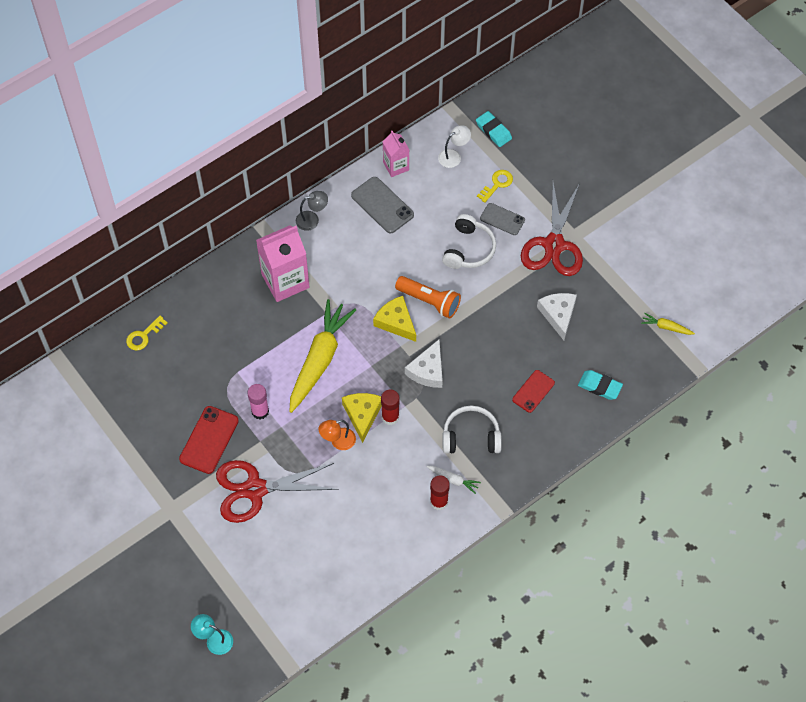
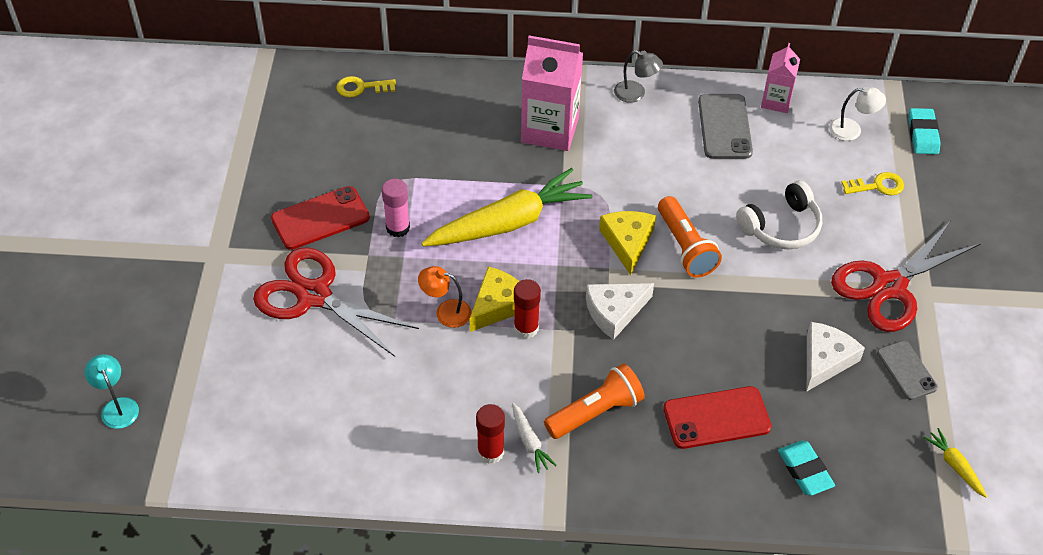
camera: 40 degrees right, 10 degrees down
(471, 436) = (595, 412): white headphones -> orange flashlight
(502, 219) = (850, 223): grey phone -> grey phone (906, 370)
(533, 391) = (716, 418): red phone -> red phone, size x1.51

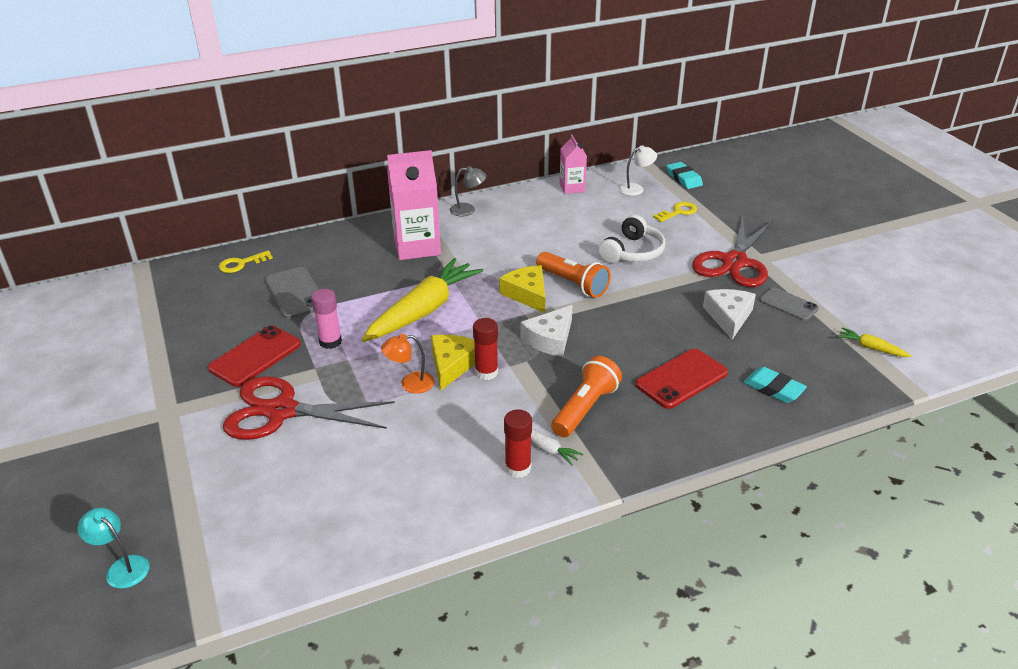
camera: 25 degrees left, 15 degrees down
(724, 127) = (547, 210): grey phone -> grey phone (295, 293)

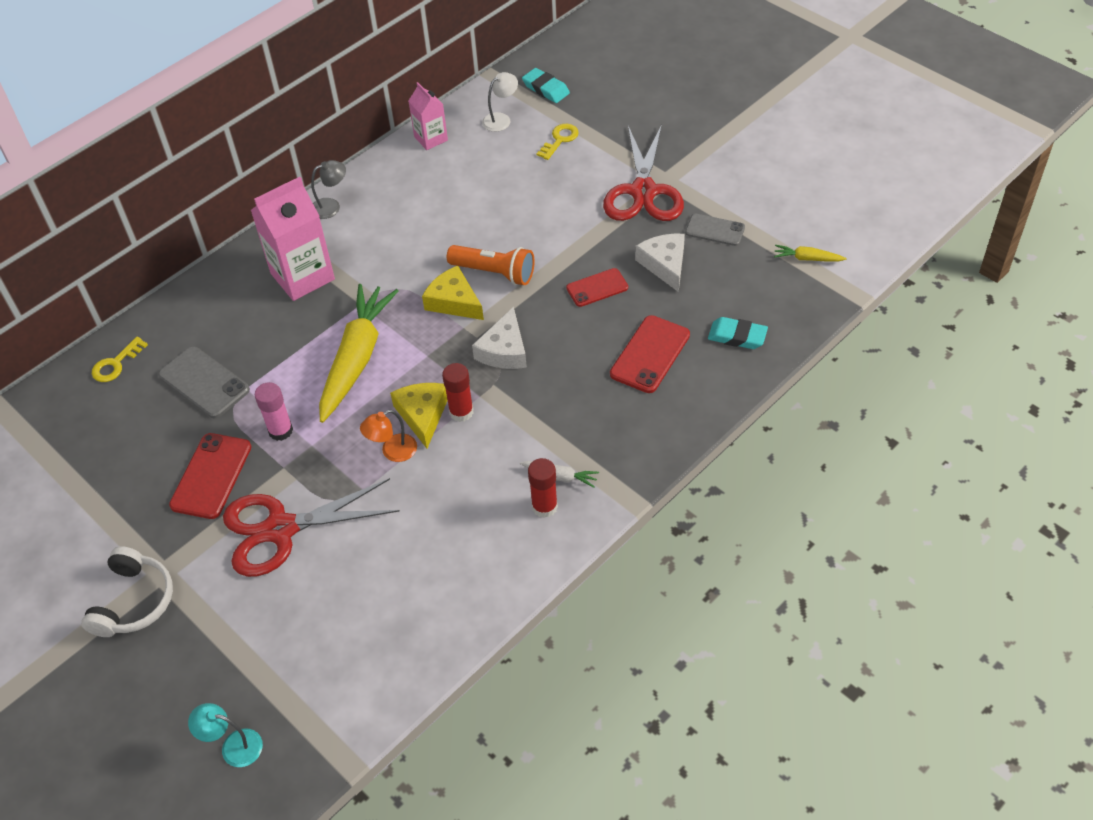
camera: 20 degrees left, 15 degrees up
(585, 408) = (575, 420): orange flashlight -> none
(632, 252) = (536, 210): white headphones -> white headphones (134, 601)
(657, 317) = (597, 288): none -> red phone

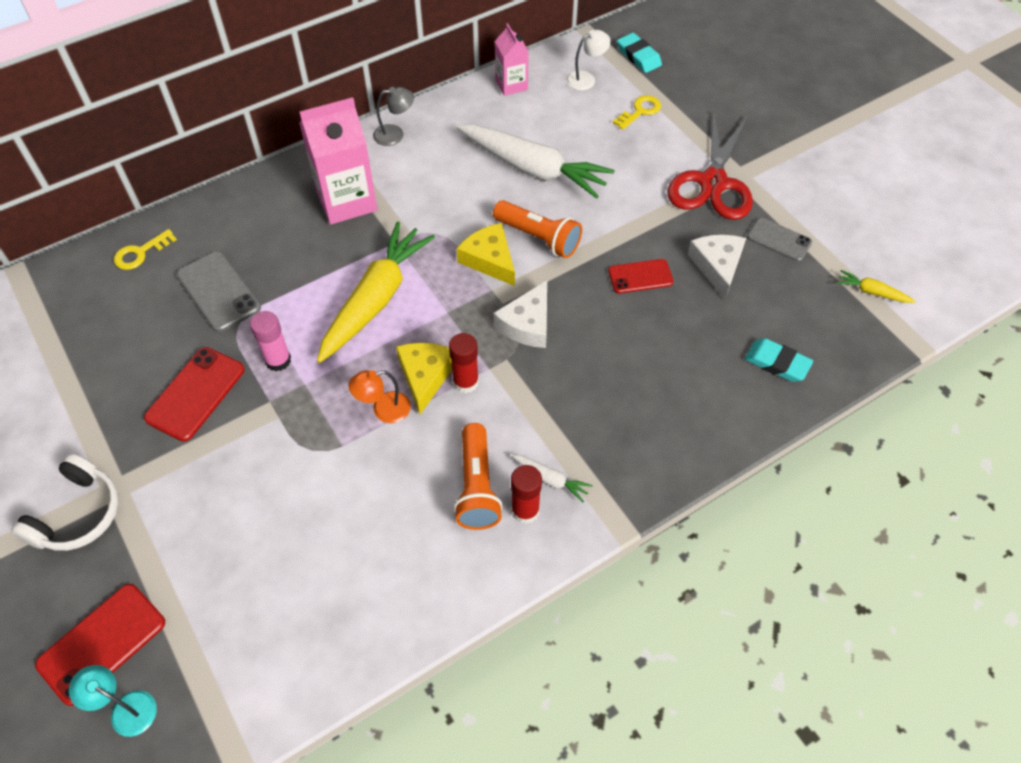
camera: 10 degrees right, 5 degrees up
(281, 529) = (247, 469): red scissors -> none
(473, 212) = (534, 169): none -> white carrot
(496, 497) = (477, 486): none -> orange flashlight
(650, 354) = (678, 362): red phone -> red phone (102, 643)

